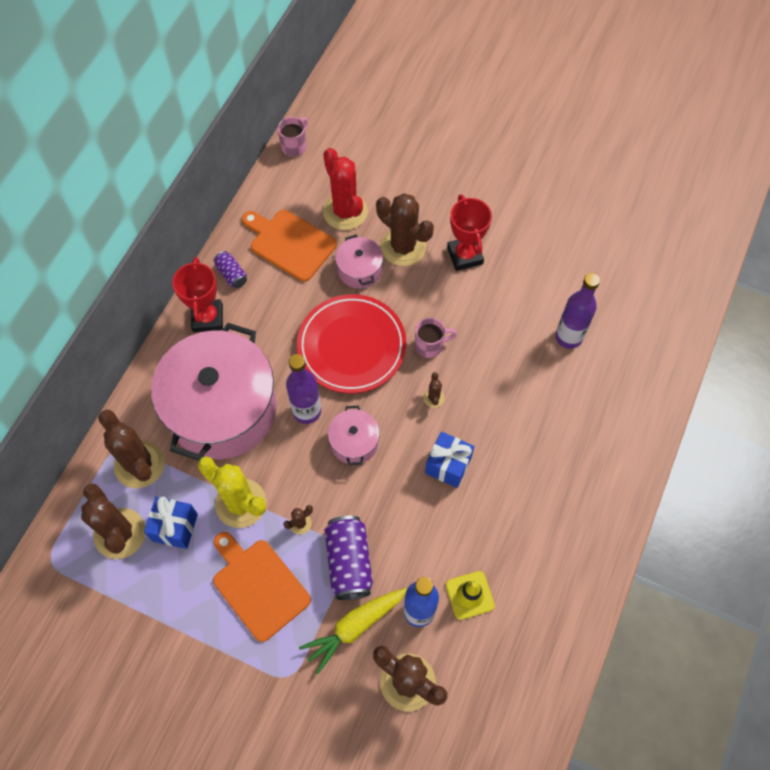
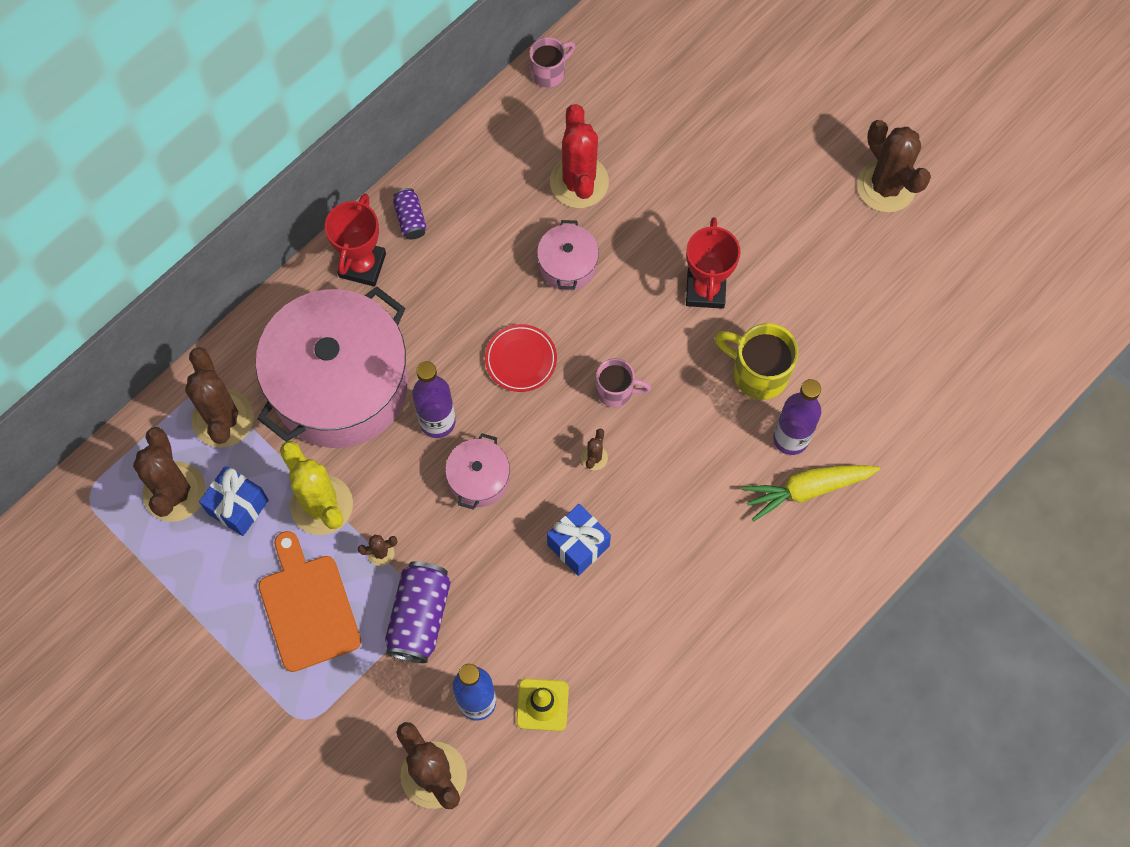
camera: 20 degrees right, 5 degrees up
(289, 243) = (495, 202): orange cutting board -> none
(351, 346) = (521, 359): red plate -> red plate, size x0.52
(354, 627) = (397, 692): yellow carrot -> yellow carrot (807, 489)
(403, 247) = (633, 253): brown cactus -> brown cactus (886, 186)
(526, 300) = (758, 373): none -> yellow mug

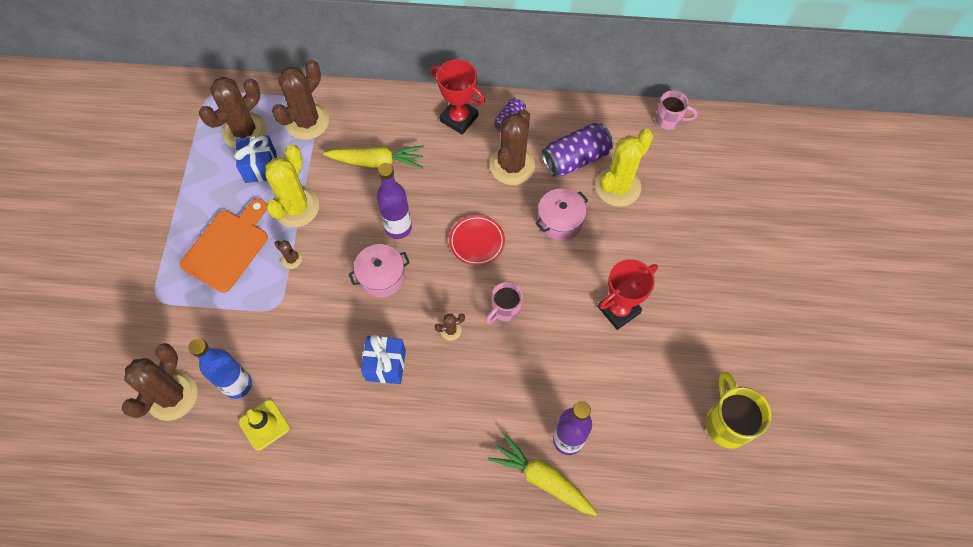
camera: 50 degrees right, 5 degrees down
(340, 385) = (377, 162): pink pot -> yellow carrot
(362, 265) = (459, 118): red trophy -> red trophy turned 60 degrees clockwise
(419, 617) = (268, 311): purple can -> purple can (576, 158)
(579, 182) = (618, 187): red cactus -> yellow cactus
(616, 391) = (505, 309): pink mug -> pink mug turned 75 degrees clockwise
(758, 373) = (594, 384): yellow mug -> yellow mug (727, 422)
(886, 186) = (796, 364): brown cactus -> brown cactus (512, 166)

